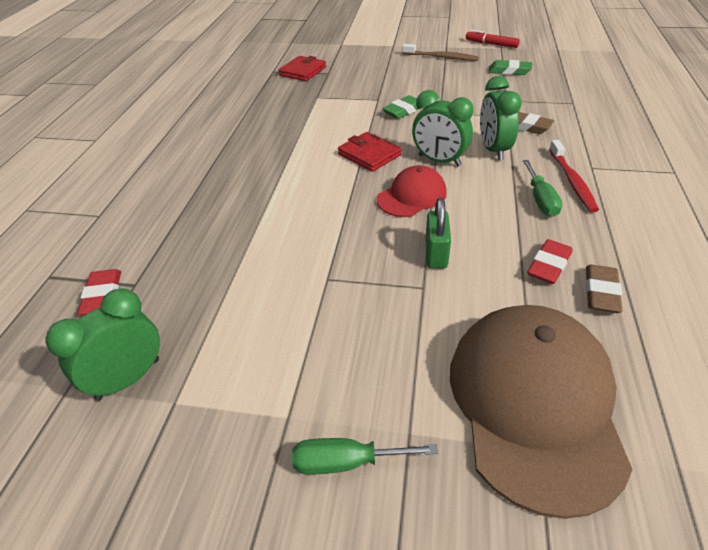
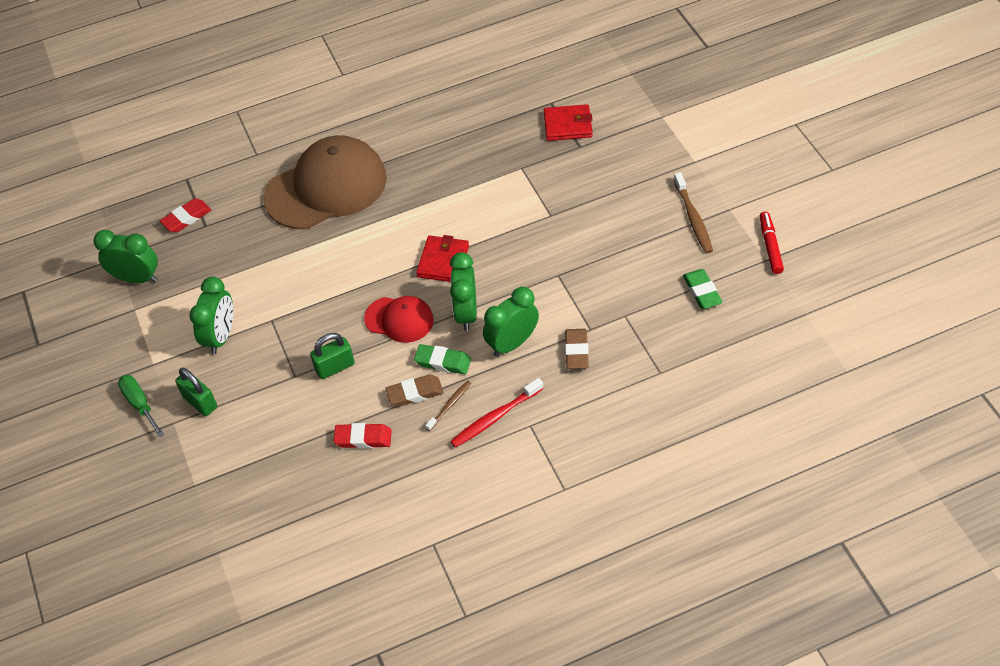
camera: 60 degrees right, 10 degrees up
(309, 329) = (221, 336): none -> green clock
(396, 388) = (200, 402): none -> green padlock
(403, 111) = (541, 246): green eraser -> green eraser (443, 362)
(534, 404) = (225, 472): brown cap -> brown cap (326, 187)
(540, 200) = (450, 405): green screwdriver -> brown toothbrush
(601, 292) = (350, 478): brown eraser -> brown eraser (415, 393)

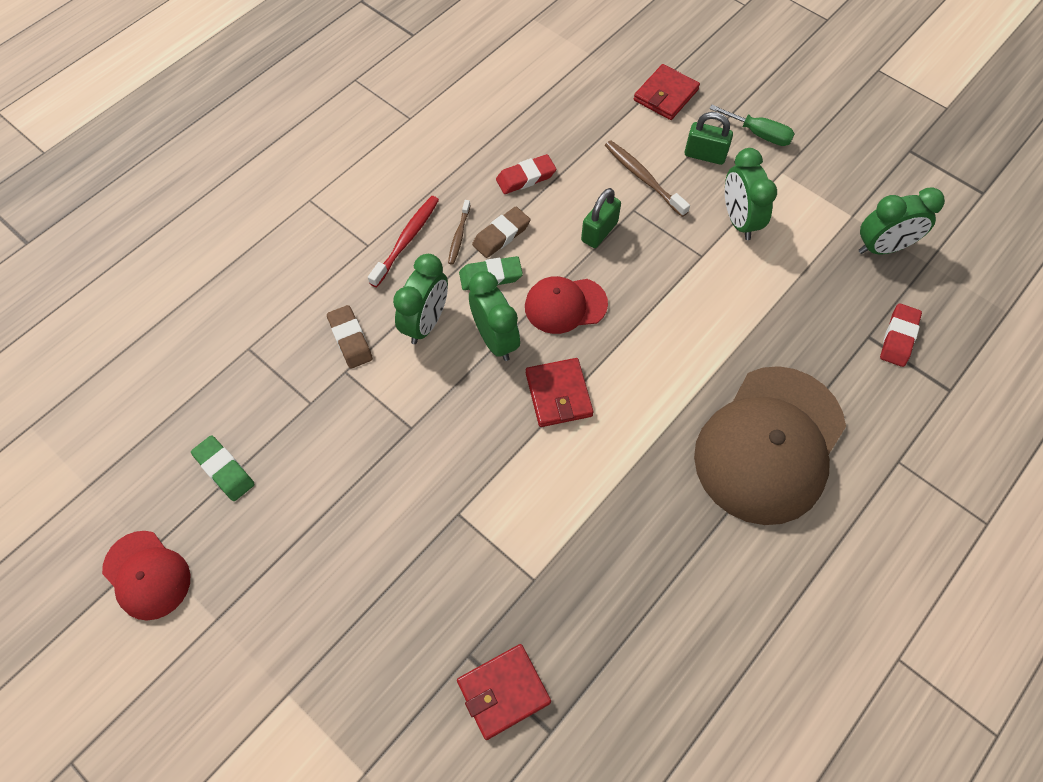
camera: 150 degrees right, 10 degrees up
(185, 475) = (665, 95): none -> red wallet
(693, 218) = (263, 583): brown toothbrush -> brown toothbrush (643, 178)
(770, 246) = (147, 575): red marker -> red cap

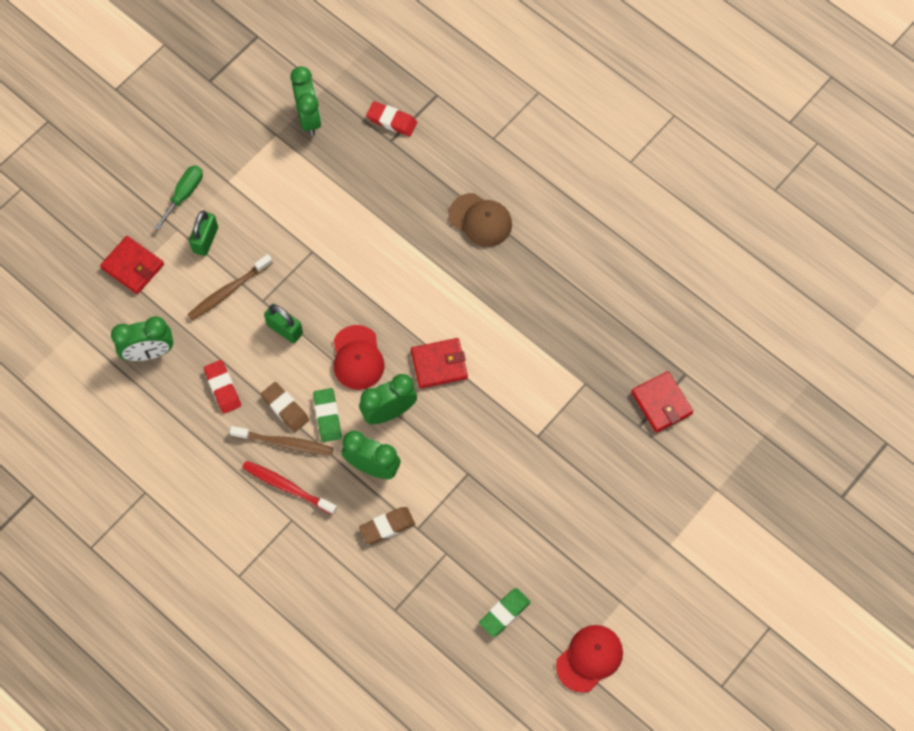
camera: 90 degrees left, 5 degrees up
(459, 236) = (284, 443): brown toothbrush -> brown toothbrush, size x1.60
(739, 220) = (277, 220): green clock -> green clock (149, 352)
(769, 444) = (480, 220): brown cap -> brown cap, size x0.51

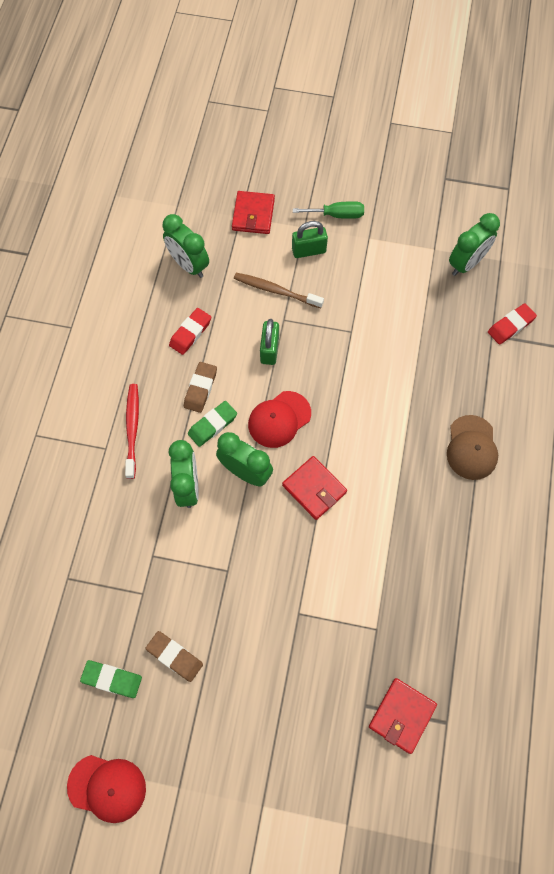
camera: 60 degrees right, 0 degrees up
(284, 443) = (169, 405): brown toothbrush -> none
(387, 526) = (140, 529): brown eraser -> brown eraser (175, 656)
(392, 121) = (510, 326): red eraser -> red eraser turned 60 degrees clockwise

